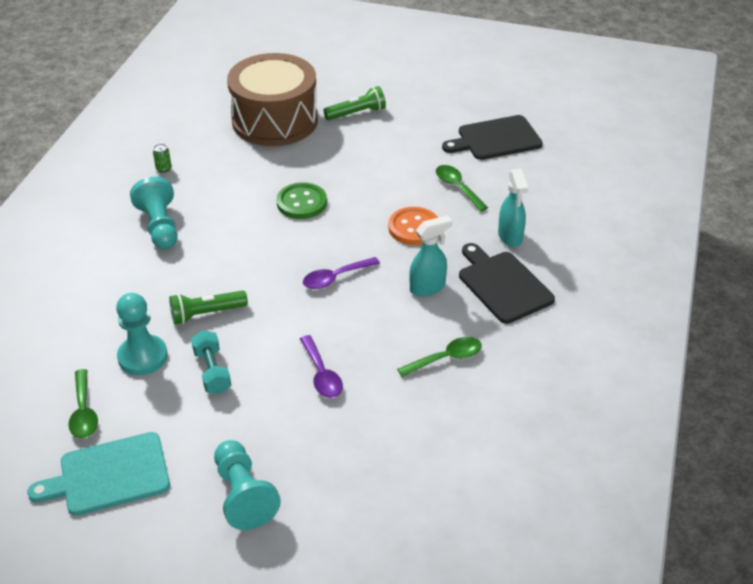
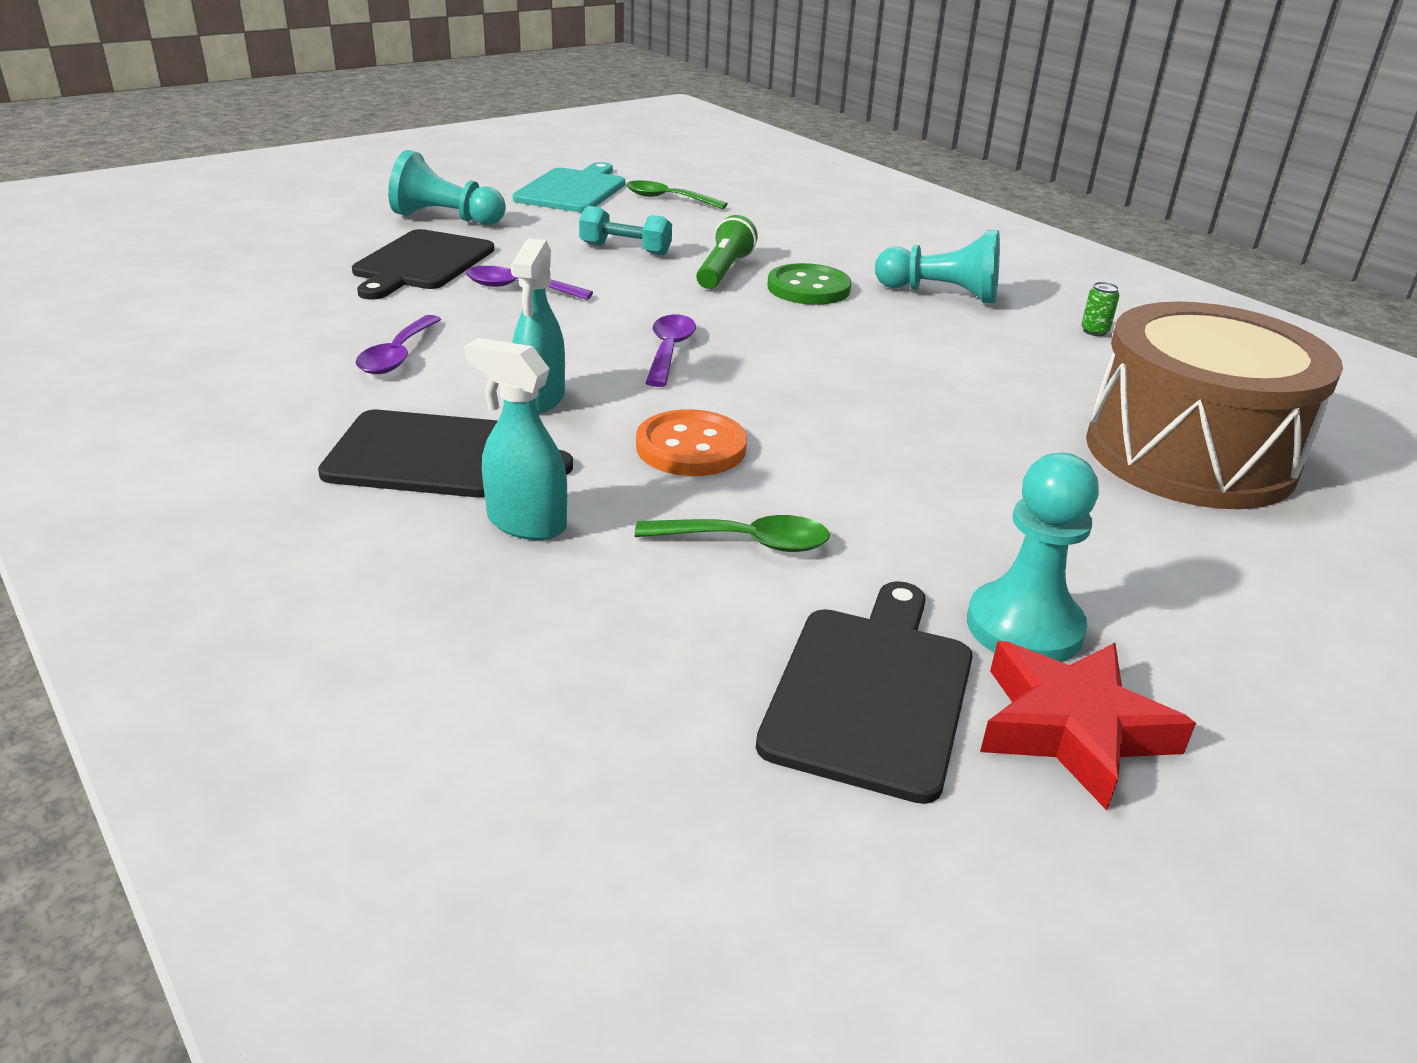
camera: 125 degrees right, 10 degrees down
(143, 356) = (704, 232): turquoise pawn -> turquoise pawn (1024, 627)
(301, 202) = (884, 389): green button -> green button (808, 288)
(332, 442) = (421, 263): none -> black cutting board
(357, 113) = (1157, 550): green flashlight -> none
(446, 358) = (398, 355): green spoon -> purple spoon
(467, 107) = (1072, 729): none -> red star

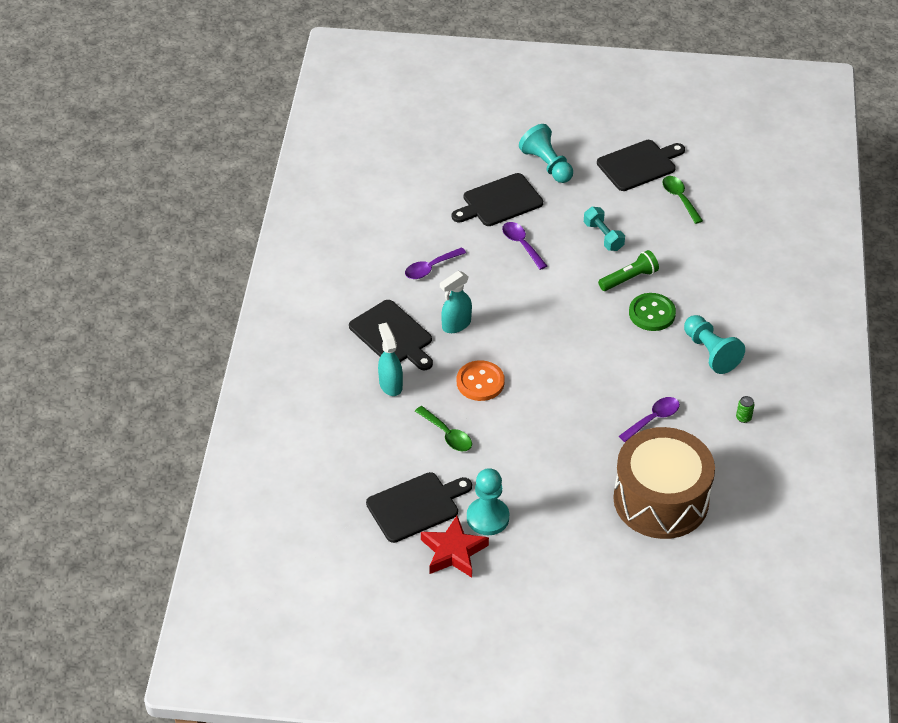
camera: 45 degrees right, 15 degrees up
(572, 190) = (639, 164): turquoise cutting board -> black cutting board
(669, 351) = (536, 323): purple spoon -> purple spoon (653, 419)

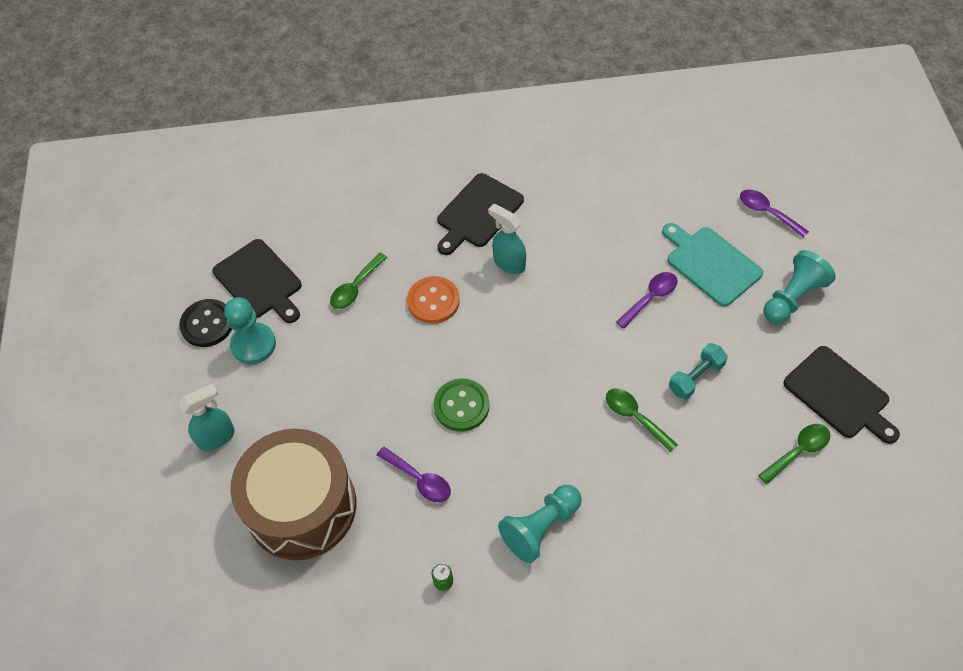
camera: 80 degrees right, 10 degrees up
(390, 384) = (411, 226): turquoise spray bottle -> turquoise spray bottle (217, 437)
(430, 268) = (584, 223): purple spoon -> purple spoon (767, 212)
(453, 552) = (207, 324): red star -> black button
(499, 201) = (710, 264): black cutting board -> turquoise cutting board
(629, 279) = (635, 417): green flashlight -> green spoon
(652, 313) = (585, 451): green button -> green button (461, 406)

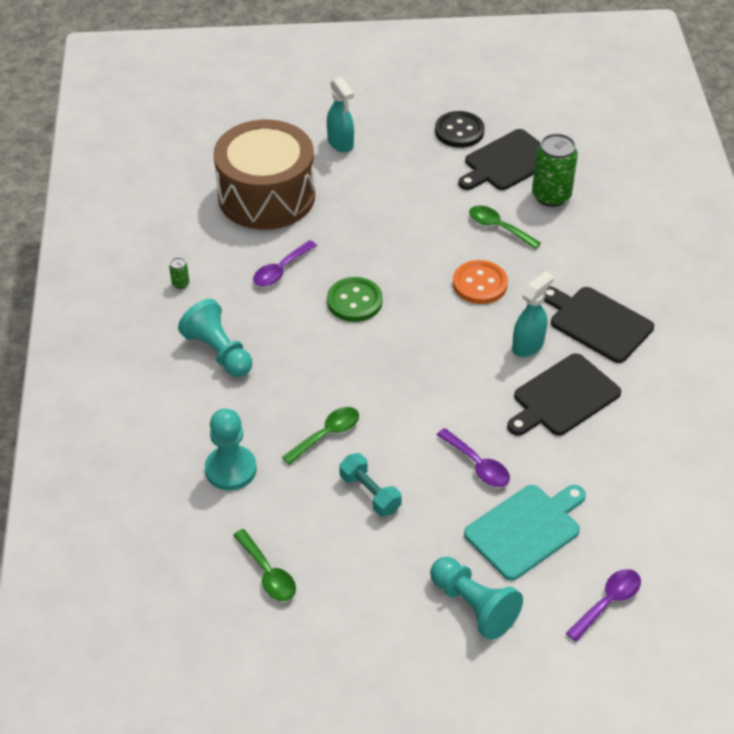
camera: 90 degrees right, 10 degrees down
(253, 344) = (435, 161): turquoise pawn -> turquoise pawn (231, 469)
(312, 245) = (551, 196): none -> green can
(839, 395) = (334, 628): black cutting board -> black cutting board (563, 397)

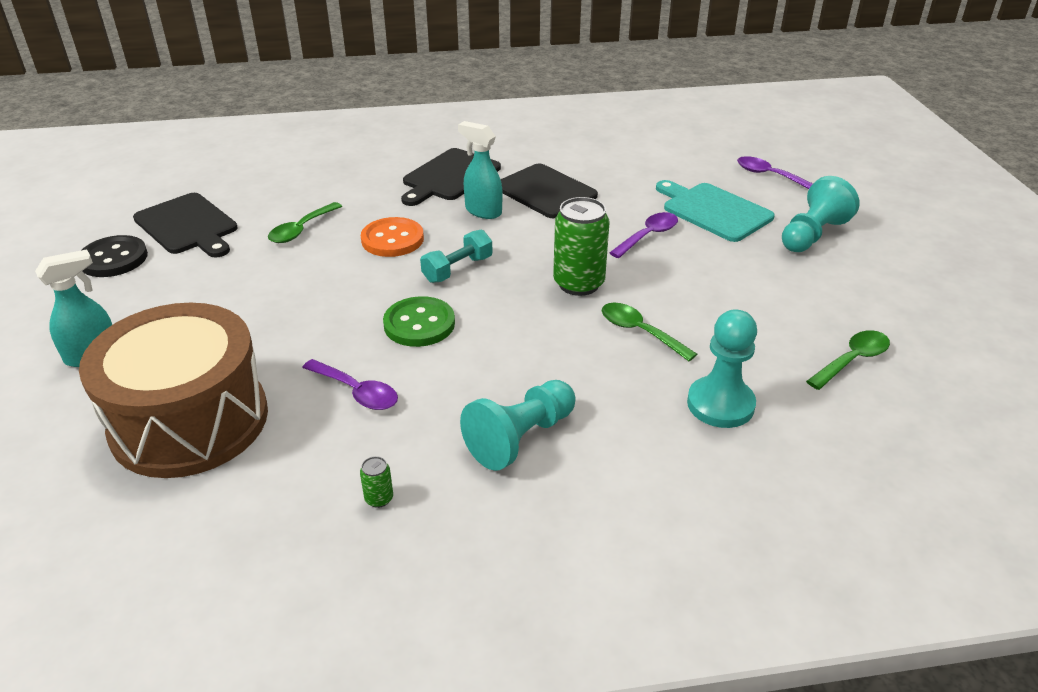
camera: 95 degrees left, 10 degrees down
(370, 493) = (711, 297): turquoise dumbbell -> turquoise dumbbell (457, 269)
(551, 196) = (256, 199): green can -> green can (578, 283)

